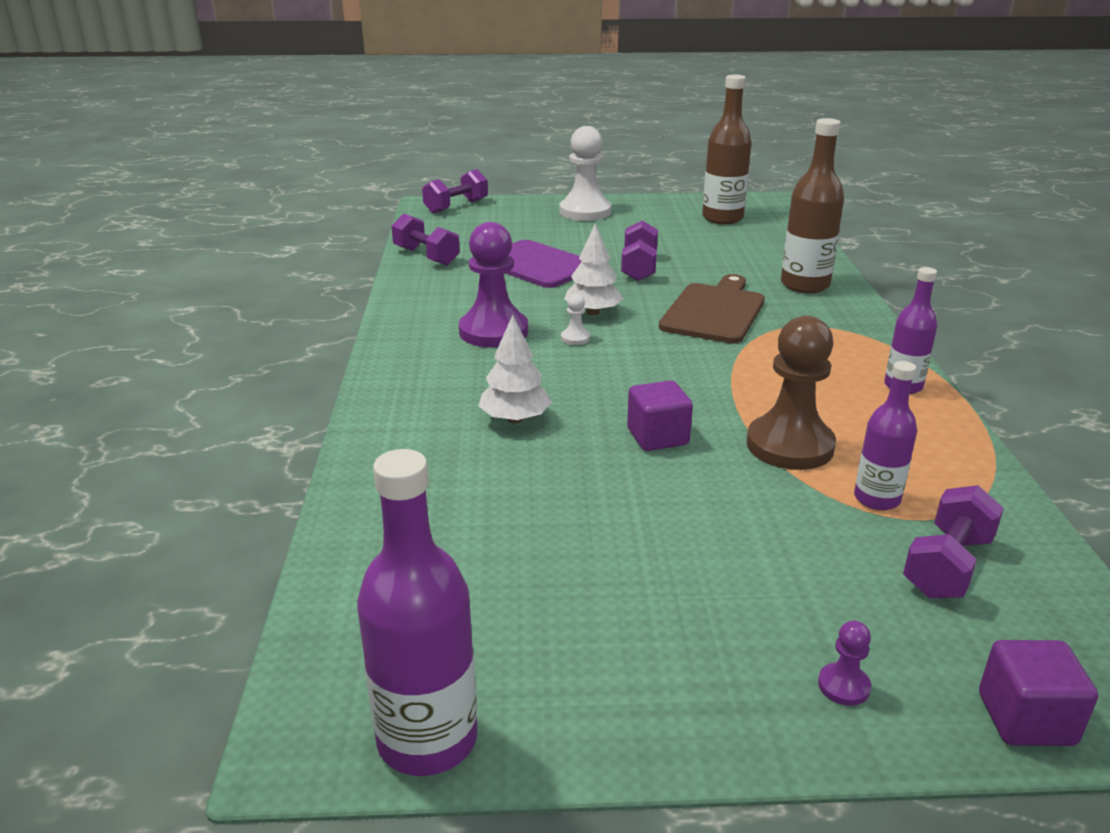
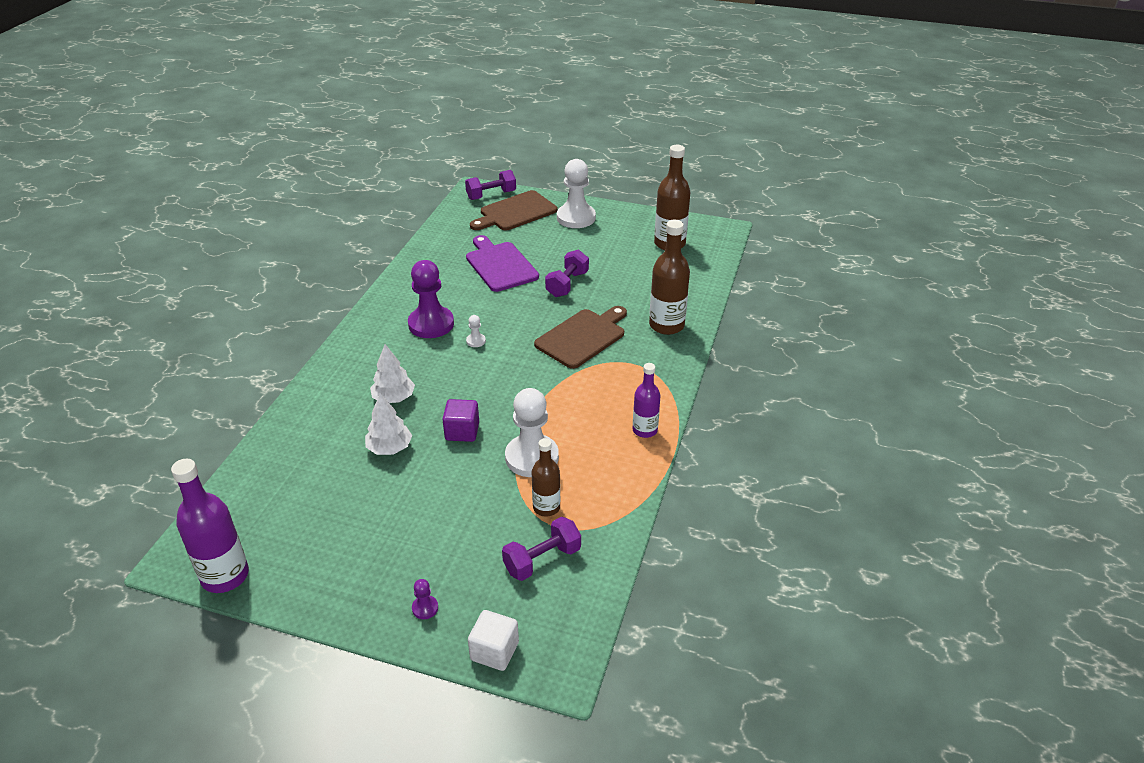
camera: 20 degrees right, 10 degrees up
(426, 256) = (437, 244): purple dumbbell -> none
(503, 217) = (515, 212): none -> brown cutting board
(593, 312) = (504, 320): white tree -> white tree (389, 448)
(789, 446) = (532, 457): brown pawn -> white pawn
(876, 499) = (546, 507): purple bottle -> brown bottle
(1026, 719) = (494, 651): purple cube -> white cube

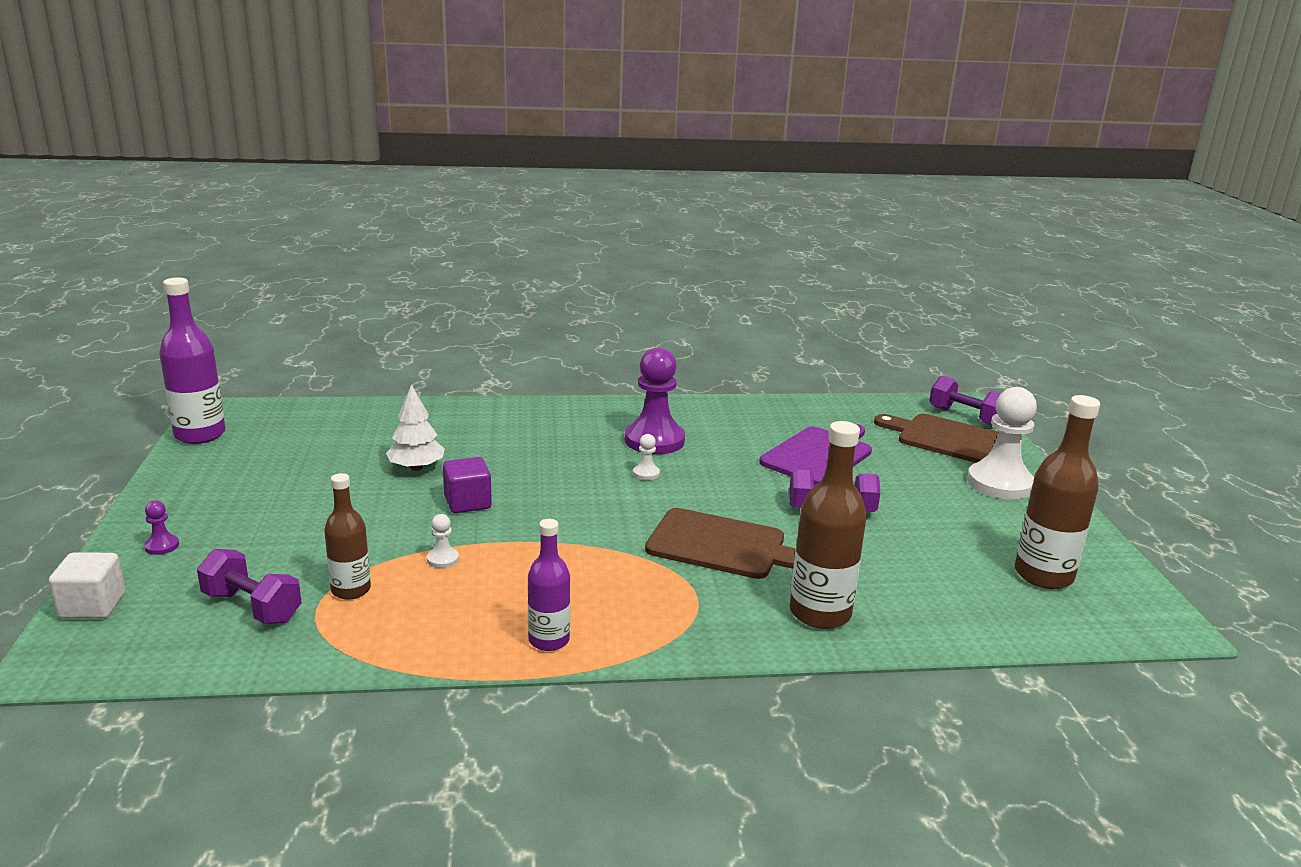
camera: 65 degrees right, 15 degrees down
(393, 398) = (503, 450): white tree -> none
(532, 457) = (443, 559): white pawn -> white pawn, size x0.42

